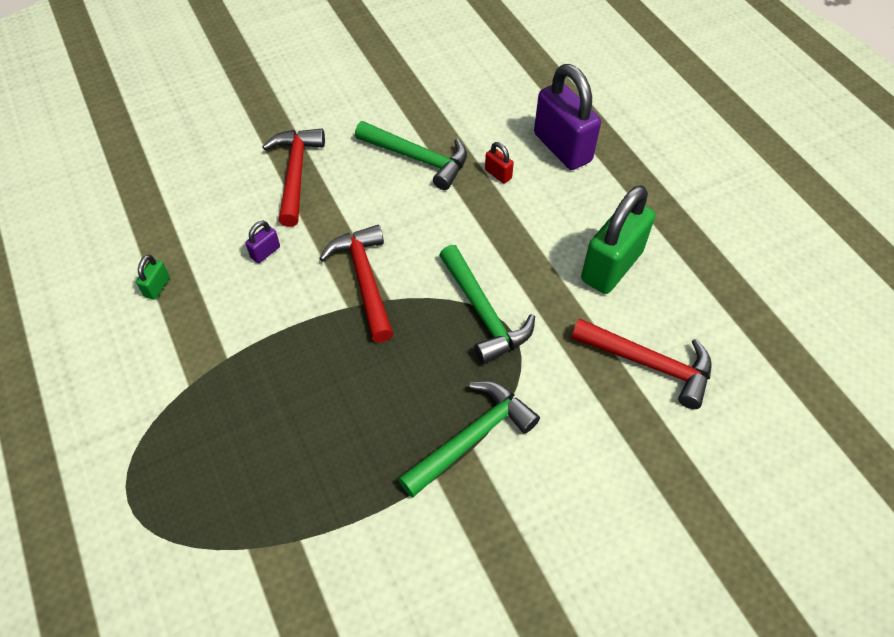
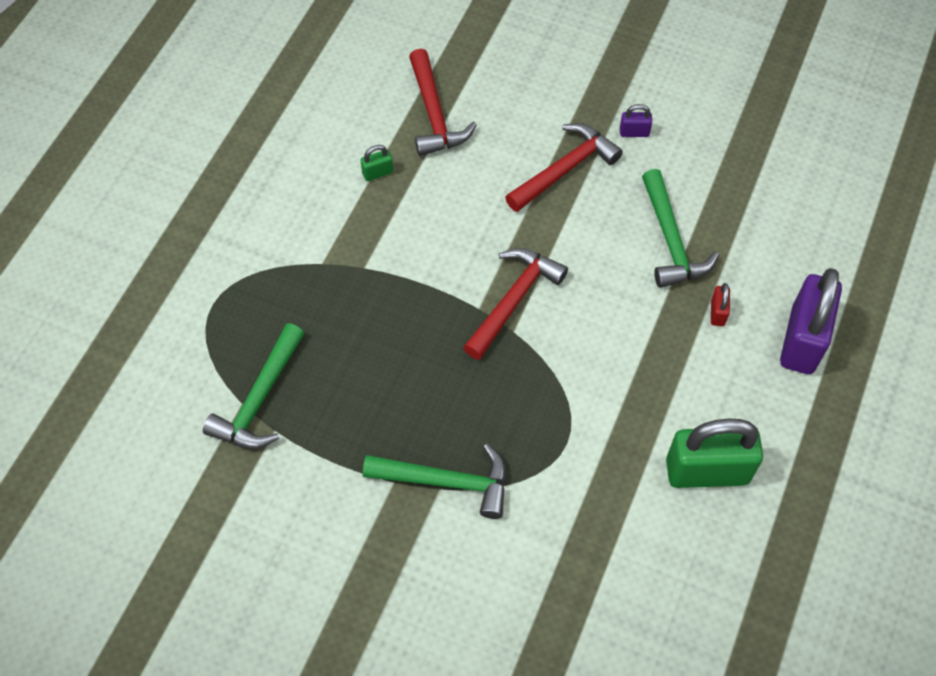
camera: 50 degrees right, 5 degrees up
(265, 252) = (473, 213): purple padlock -> purple padlock (634, 132)
(483, 313) = (564, 407): green hammer -> green hammer (260, 399)
(649, 364) = (634, 567): red hammer -> red hammer (434, 114)

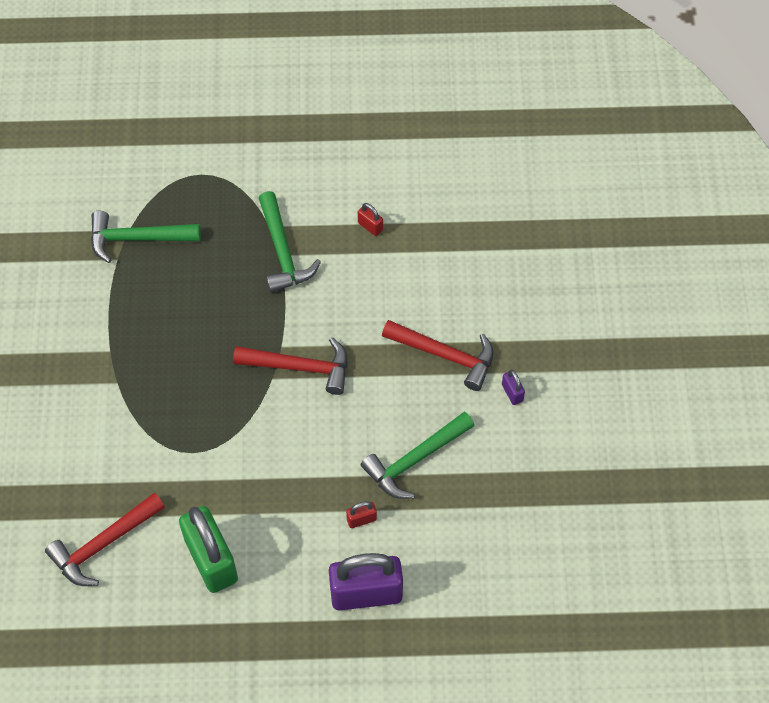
camera: 65 degrees right, 0 degrees up
(377, 173) = (370, 226): green padlock -> red padlock
(434, 114) = (449, 241): red hammer -> red hammer (103, 545)
(447, 481) = (125, 385): green hammer -> green hammer (283, 252)

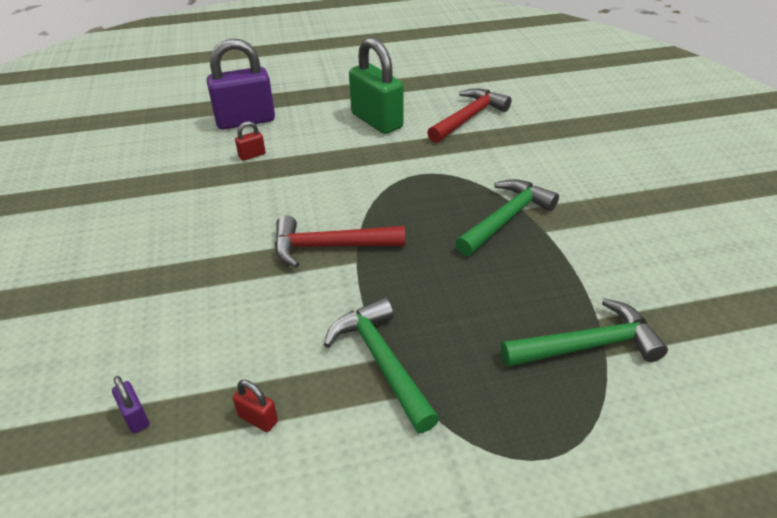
camera: 170 degrees right, 20 degrees down
(415, 460) = (201, 195): green hammer -> green hammer (506, 218)
(445, 355) = (158, 281): red hammer -> none
(512, 393) = (85, 259): purple padlock -> purple padlock (135, 417)

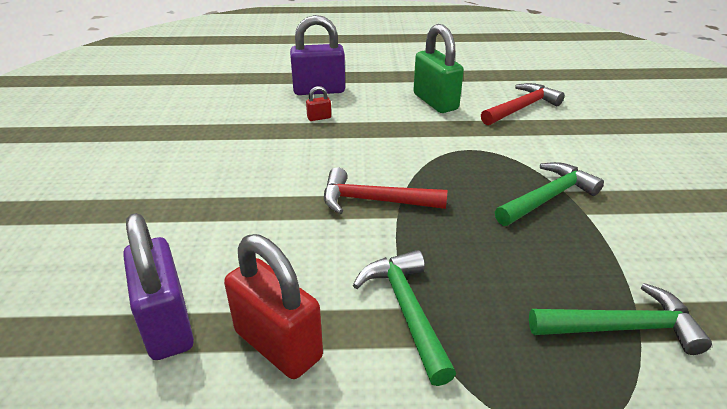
camera: 10 degrees right, 5 degrees down
(135, 417) = (167, 324): purple padlock -> purple padlock, size x2.39
(258, 419) = (278, 345): red padlock -> red padlock, size x2.39

